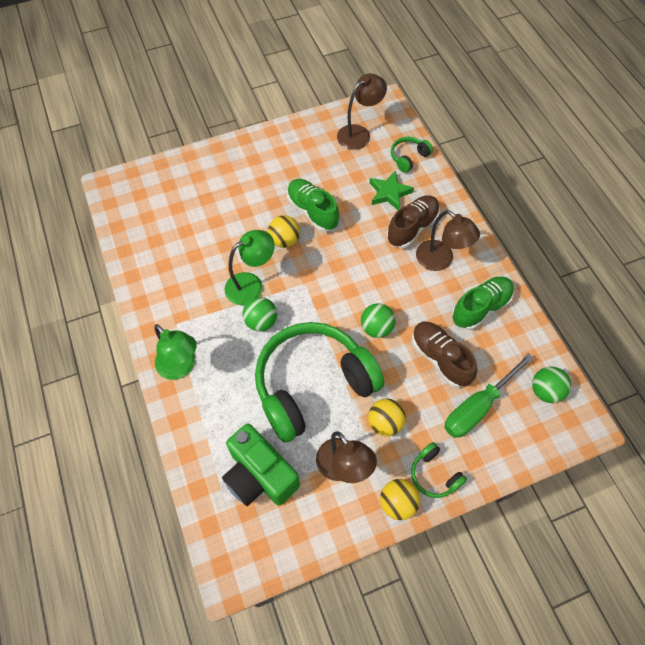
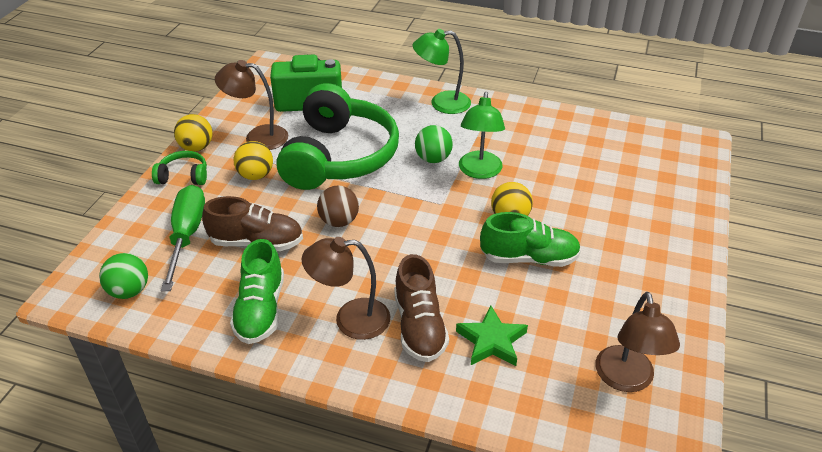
camera: 130 degrees right, 20 degrees down
(376, 328) = (339, 221): green ball -> brown ball
(408, 157) = (533, 404): green headphones -> none

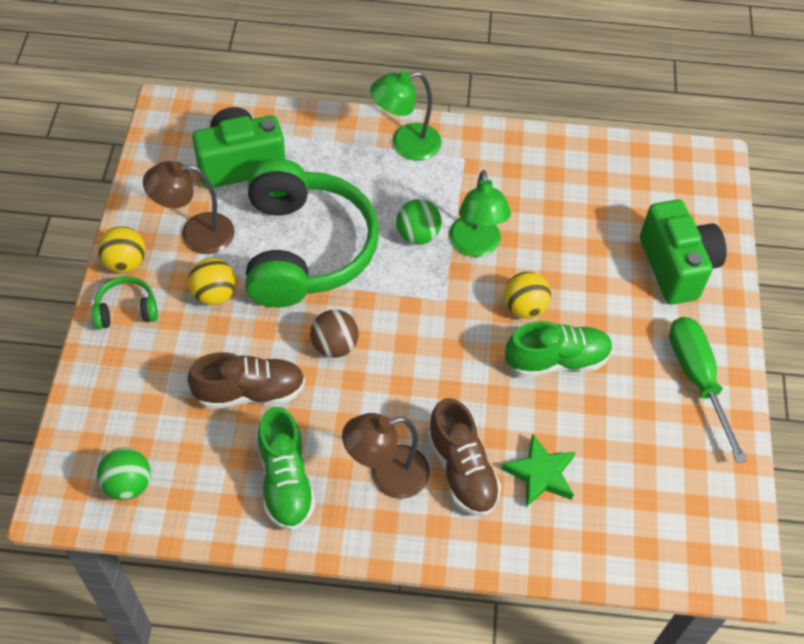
camera: 15 degrees left, 15 degrees up
(187, 235) = (164, 396): green screwdriver -> green screwdriver (697, 379)
(626, 380) = (682, 494): brown lamp -> none
(653, 207) = (676, 267): none -> green camera

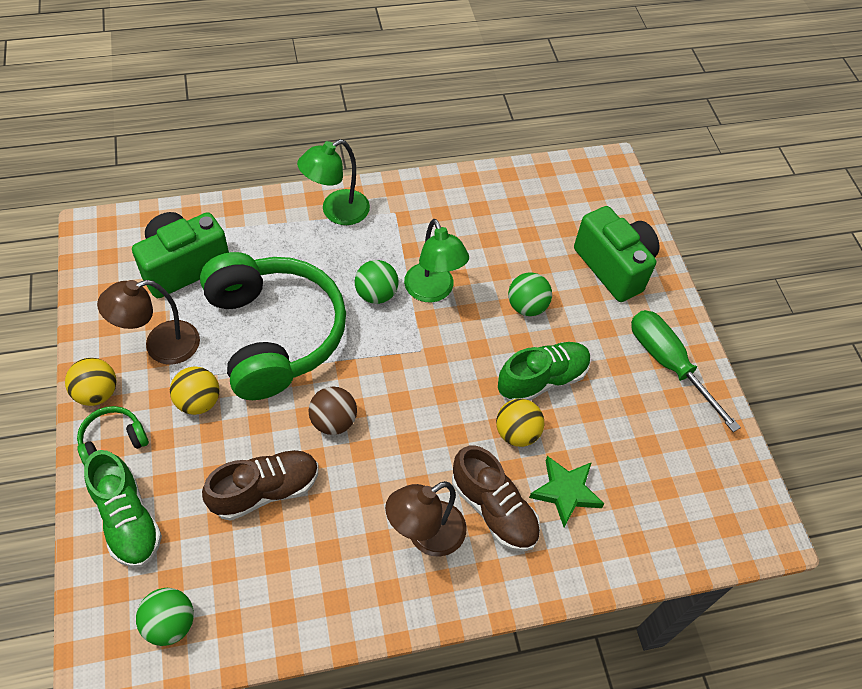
camera: 20 degrees left, 0 degrees up
(285, 481) = (330, 571): green shoe -> green shoe (127, 519)
(524, 307) = (496, 338): yellow ball -> yellow ball (516, 433)
(567, 284) = (526, 306): none -> green ball

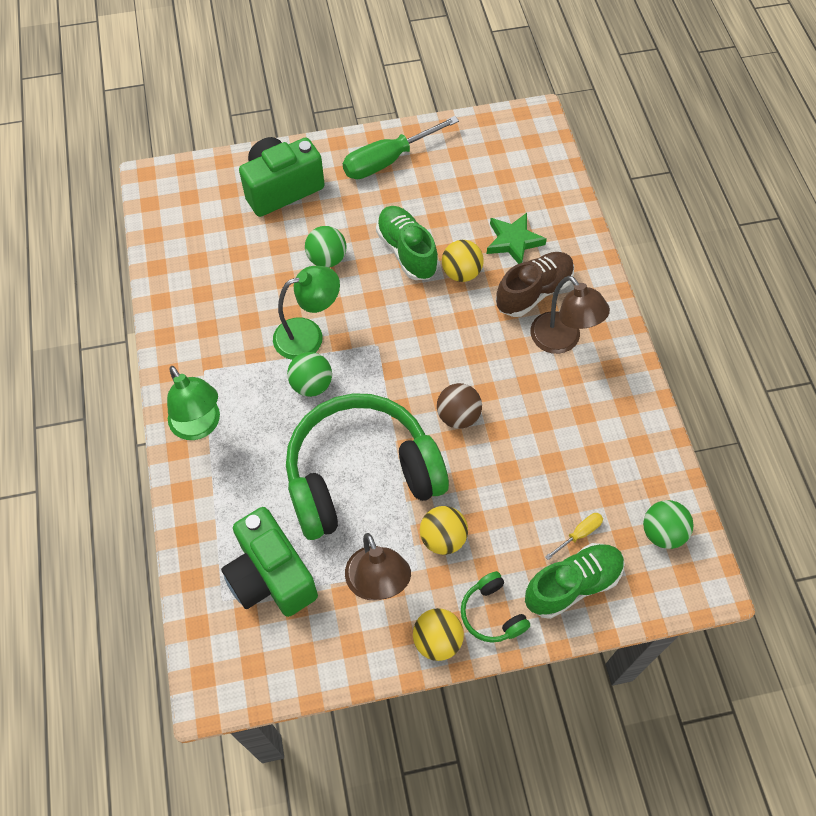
camera: 85 degrees left, 5 degrees up
(182, 532) = (579, 534): none -> yellow screwdriver
(265, 490) = (532, 468): brown shoe -> none

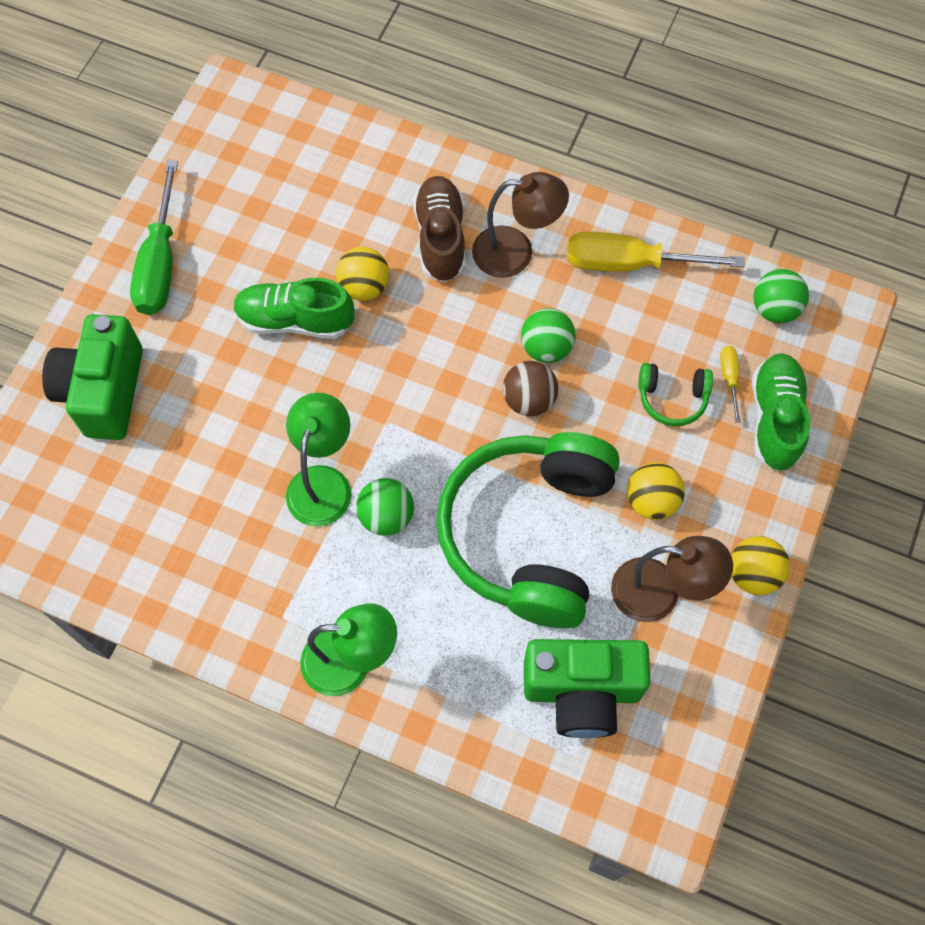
camera: 55 degrees left, 5 degrees up
(327, 259) = (239, 404): green ball -> green ball (546, 348)
(492, 613) = (758, 507): green headphones -> green headphones (672, 398)
(513, 241) = (366, 215): green star -> none
(614, 415) = (630, 264): none -> yellow screwdriver

